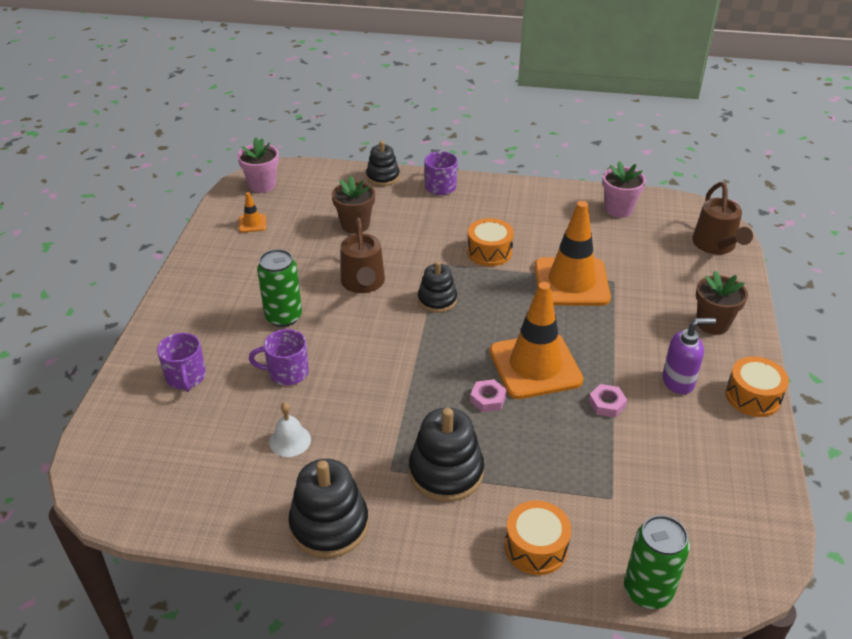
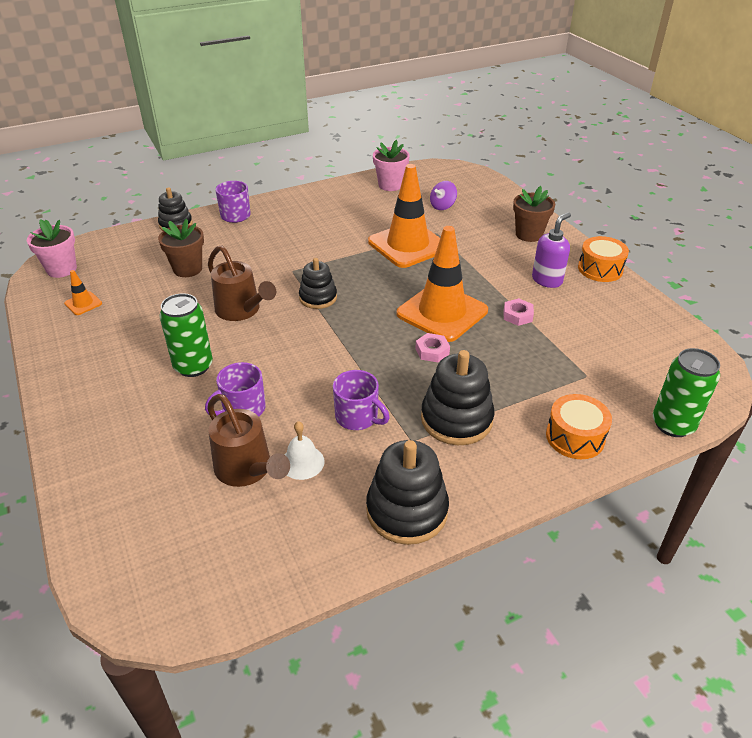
camera: 35 degrees left, 0 degrees up
(186, 377) = (144, 460): purple mug -> purple mug (358, 417)
(489, 252) = (324, 247): orange drum -> none
(650, 254) = (442, 206): none -> purple spinning top
(716, 246) = (479, 186): brown watering can -> brown watering can (247, 470)

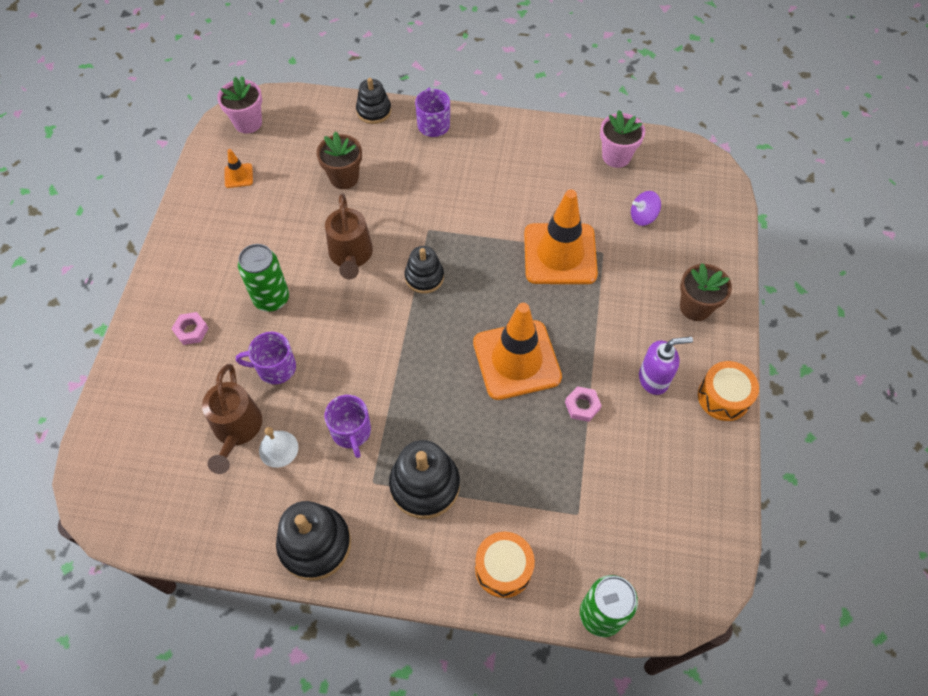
camera: 35 degrees right, 20 degrees up
(432, 351) = (468, 400): pink nut -> pink nut (191, 330)

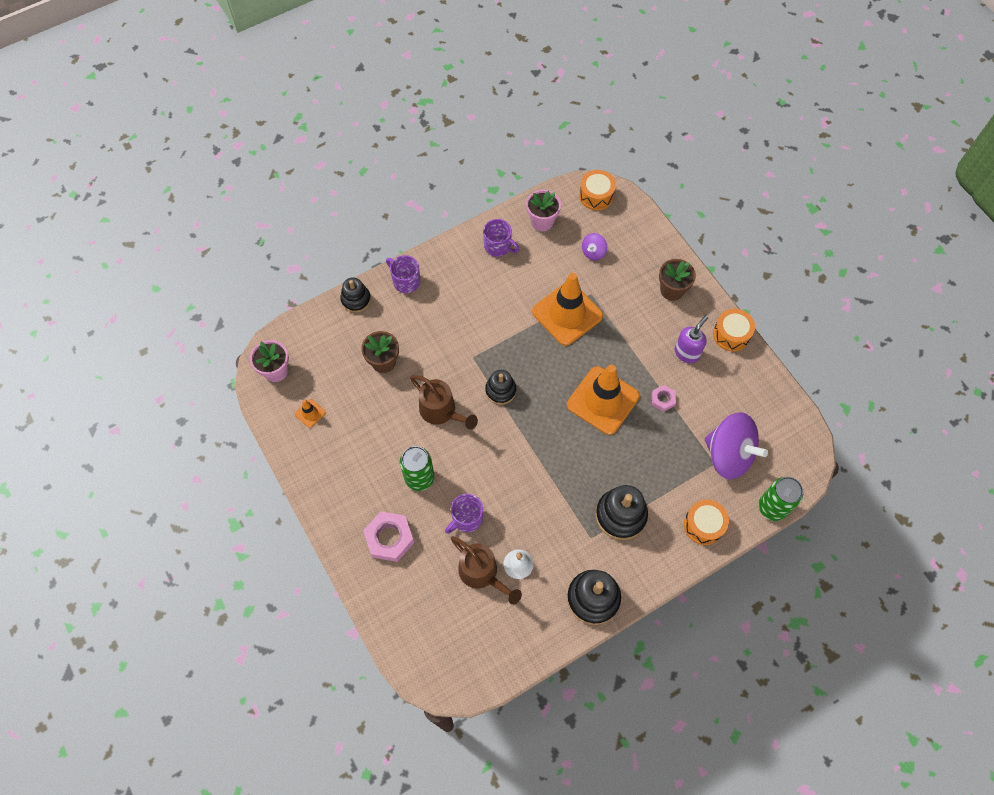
camera: 40 degrees left, 5 degrees up
(191, 330) = (389, 538): pink nut -> pink nut, size x1.83
(351, 432) = (550, 519): purple mug -> purple mug (498, 246)
(603, 517) = (728, 454): none -> purple spinning top
(696, 168) = (596, 195): none -> orange drum

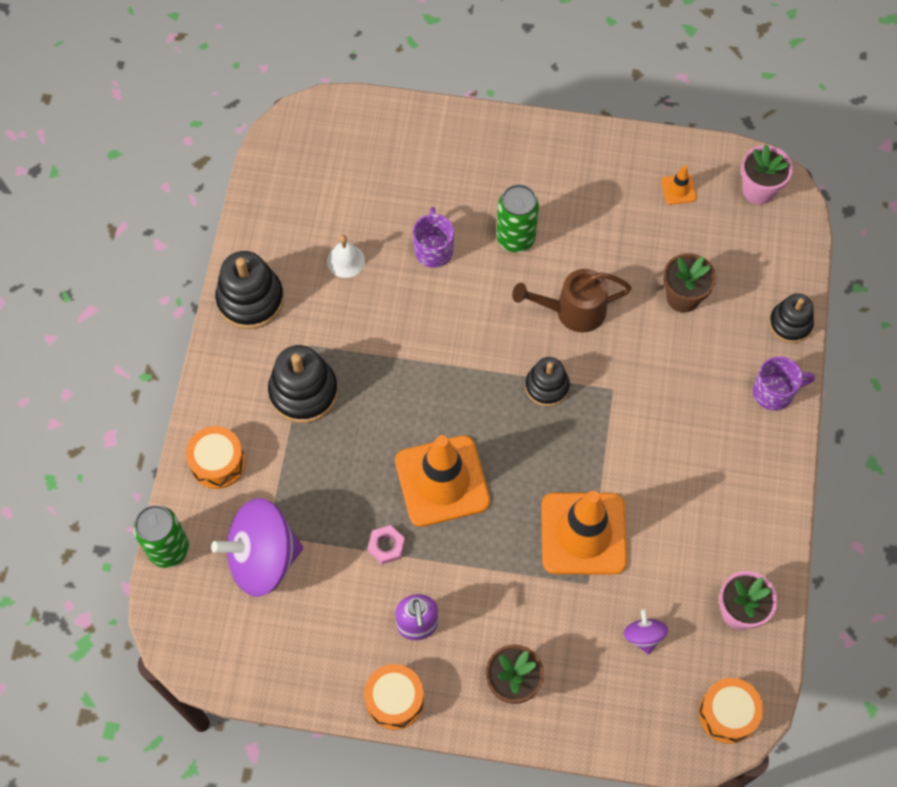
camera: 130 degrees right, 0 degrees up
(389, 538) = (476, 170): pink nut -> none
(482, 574) = (365, 223): brown watering can -> none
(498, 246) = (743, 530): purple mug -> none

